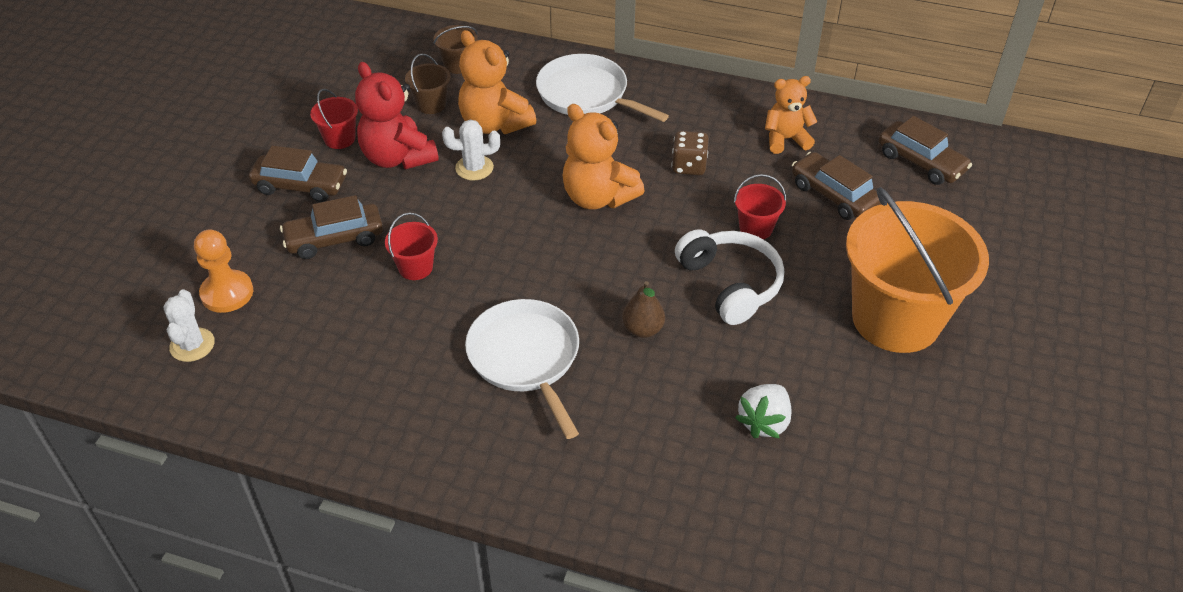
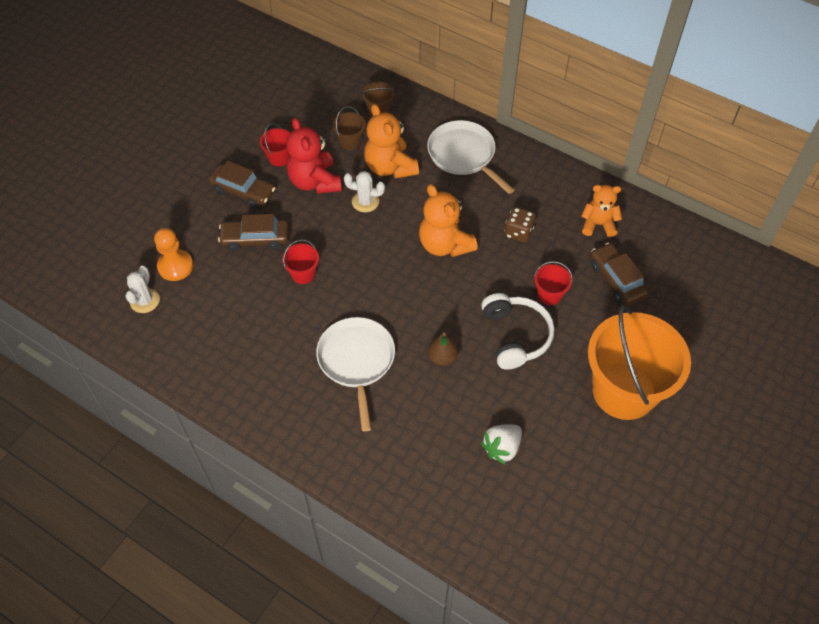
camera: 15 degrees right, 10 degrees up
(921, 162) = (693, 265): brown car -> none

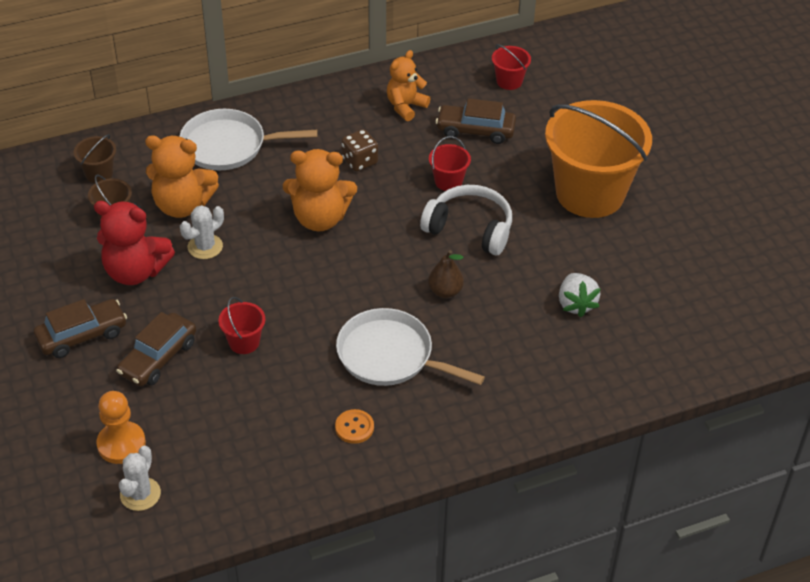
camera: 55 degrees left, 10 degrees down
(145, 301) = (140, 494): white cactus -> white cactus turned 60 degrees clockwise
(279, 158) = (70, 282): red bucket -> red bucket (509, 81)
(279, 380) = (354, 427): none -> orange button

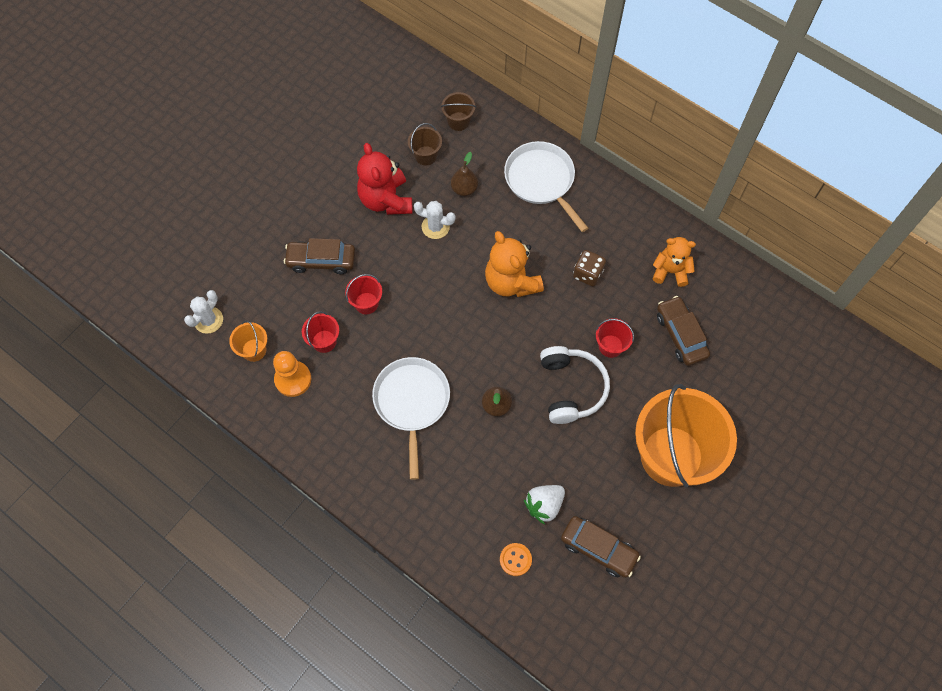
camera: 60 degrees right, 20 degrees up
(82, 335) = (312, 205): brown car -> brown car (598, 549)
(121, 444) = (240, 284): orange pawn -> orange pawn (293, 379)
(140, 494) = (208, 320): white cactus -> white cactus turned 45 degrees counterclockwise
(182, 205) = (464, 189): orange teddy bear -> brown pear
(215, 466) = (254, 350): none -> orange bucket
(354, 427) = (335, 416): orange button -> orange button (515, 559)
(509, 81) = (757, 329): red bucket -> red bucket (324, 341)

